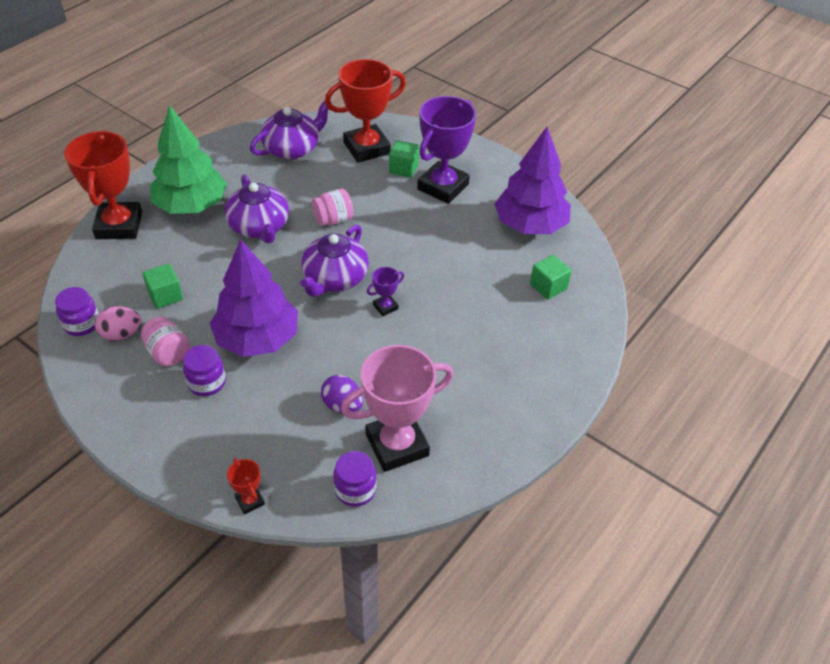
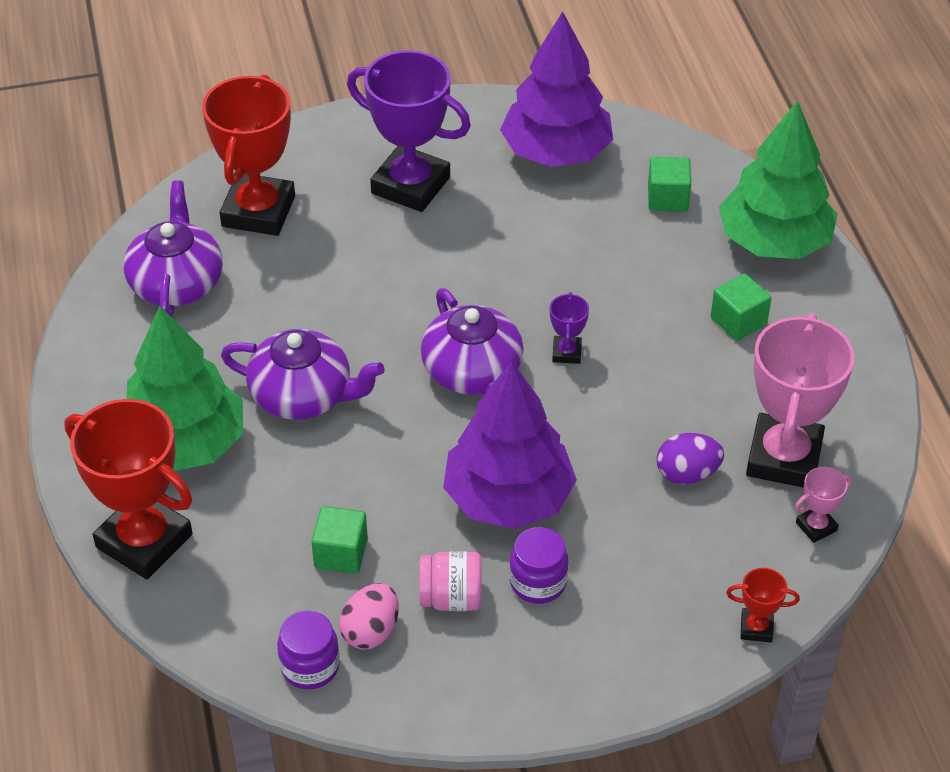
camera: 50 degrees left, 0 degrees up
(333, 220) = (365, 317): pink jar -> none
(355, 490) = (816, 526): purple jar -> pink trophy
(403, 168) = (337, 200): green cube -> green cube (738, 321)
(443, 187) = (410, 185): purple trophy -> purple trophy turned 45 degrees counterclockwise
(567, 350) = (773, 241): none -> green tree

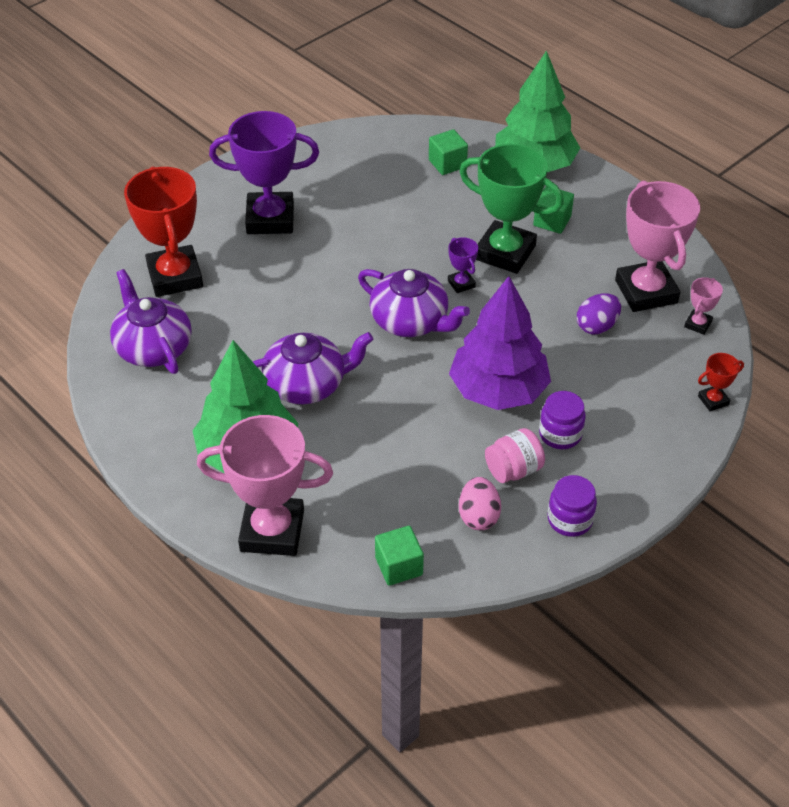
camera: 30 degrees left, 0 degrees up
(144, 541) = (272, 531): red trophy -> pink trophy
(310, 666) = (456, 558): purple jar -> purple jar (570, 520)
(341, 553) = (417, 475): green cube -> green cube (399, 566)
(556, 152) = (352, 161): purple tree -> none
(649, 336) = (505, 252): none -> green trophy

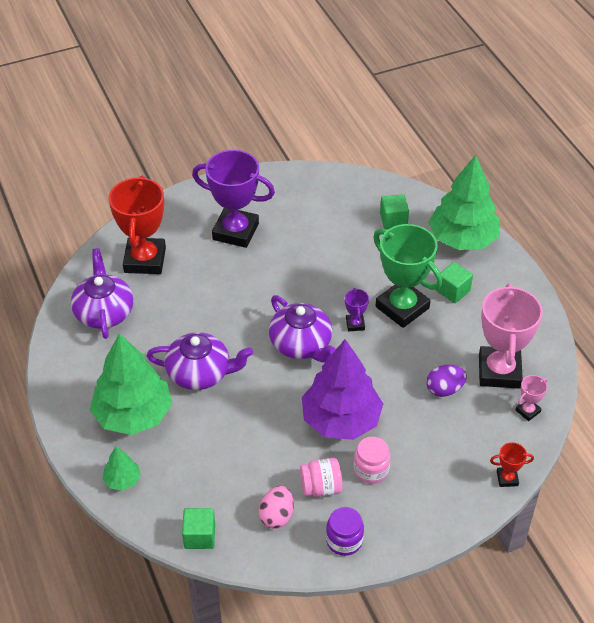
camera: 20 degrees right, 0 degrees up
(272, 531) = (122, 480): pink trophy -> green tree
(560, 434) = (371, 470): purple jar -> pink jar

